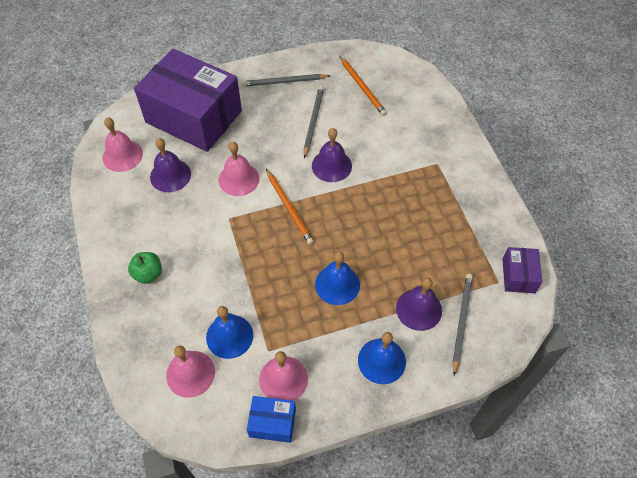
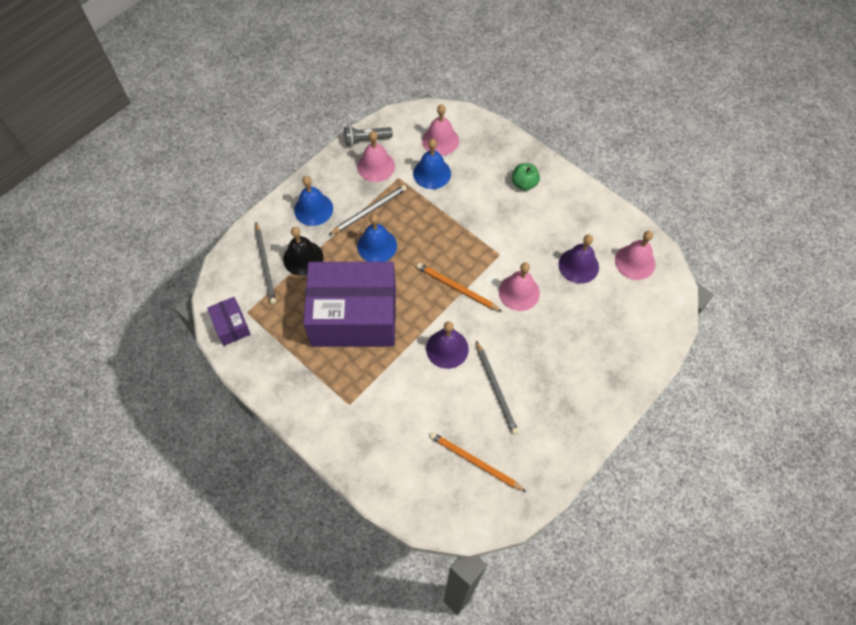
camera: 150 degrees right, 5 degrees up
(193, 116) = (611, 333): purple box -> purple box (354, 316)
(272, 423) = (366, 140): blue box -> grey flashlight
(284, 82) = (559, 423): grey pencil -> grey pencil (369, 210)
(419, 309) = (303, 258): purple bell -> black bell

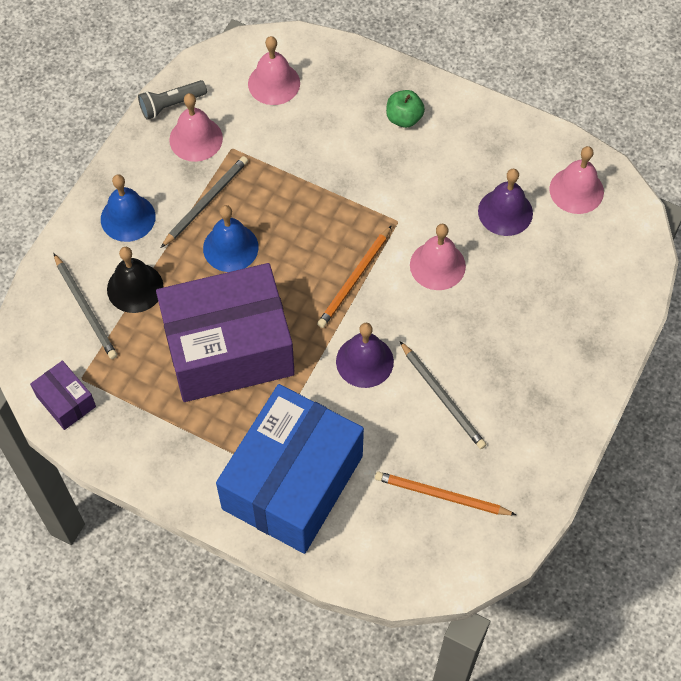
camera: 15 degrees left, 0 degrees up
(370, 424) = (292, 482): none -> blue box
(432, 173) = (275, 131): blue bell -> none
(457, 288) = (354, 279): orange pencil -> orange pencil turned 75 degrees counterclockwise

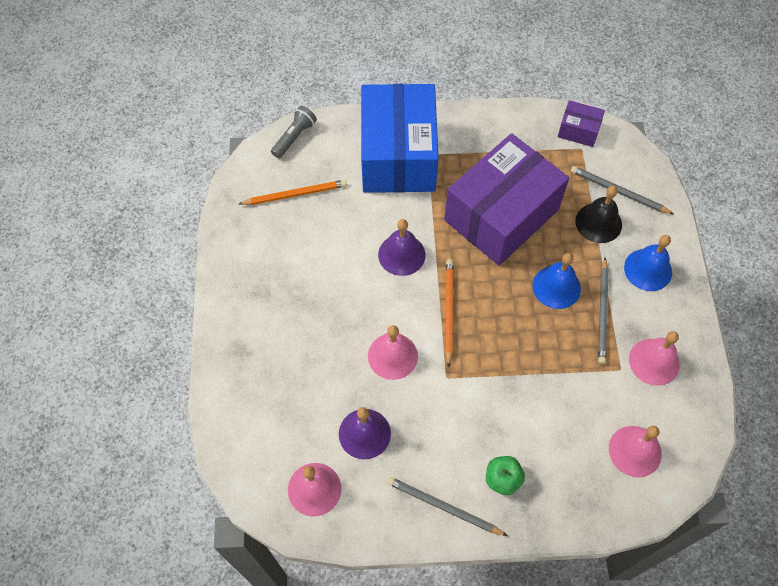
camera: 150 degrees right, 0 degrees up
(171, 105) = (698, 381): grey flashlight -> grey flashlight (294, 137)
(442, 397) = (331, 258): grey pencil -> grey pencil (443, 507)

